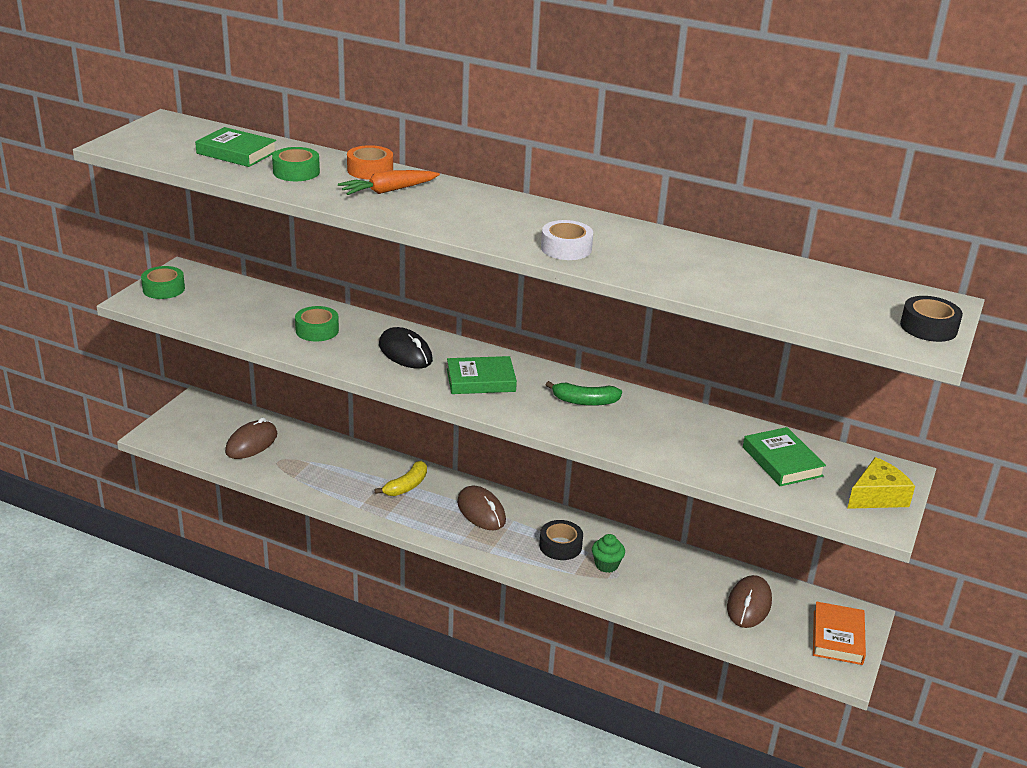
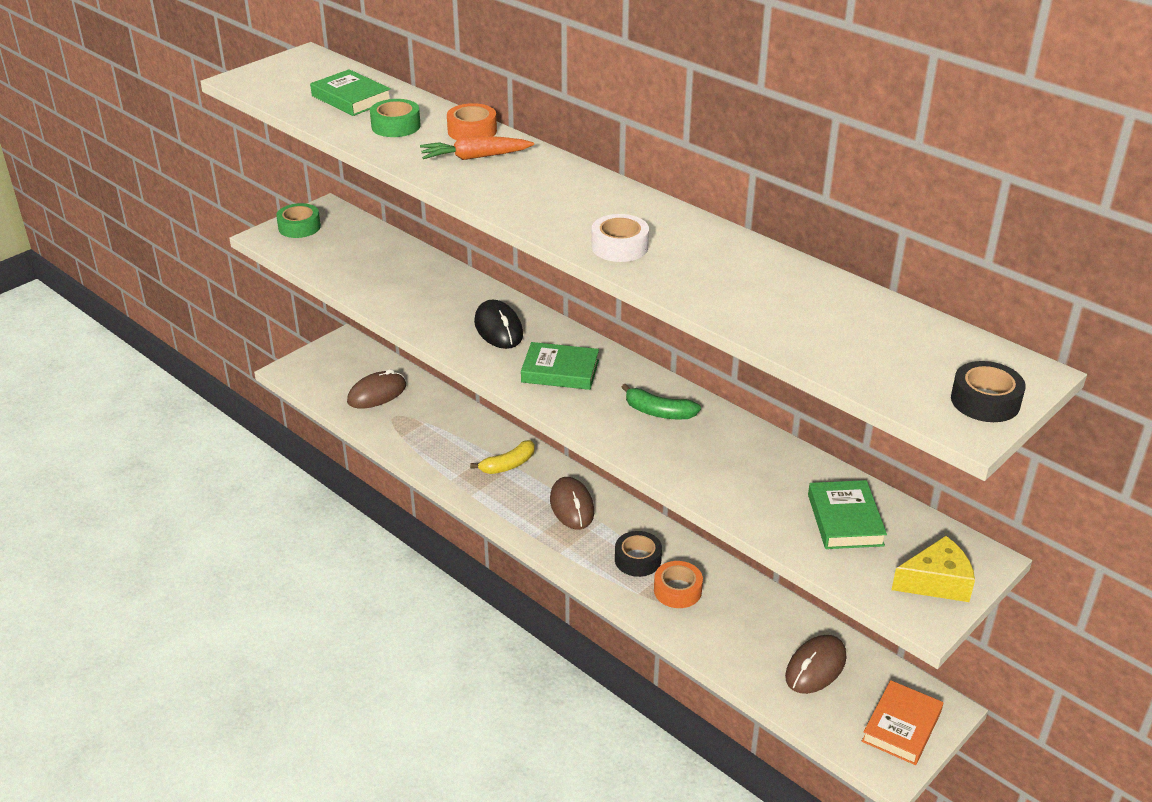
camera: 20 degrees right, 5 degrees up
(317, 330) = (423, 291): green tape -> none
(606, 565) = (677, 590): green cupcake -> orange tape

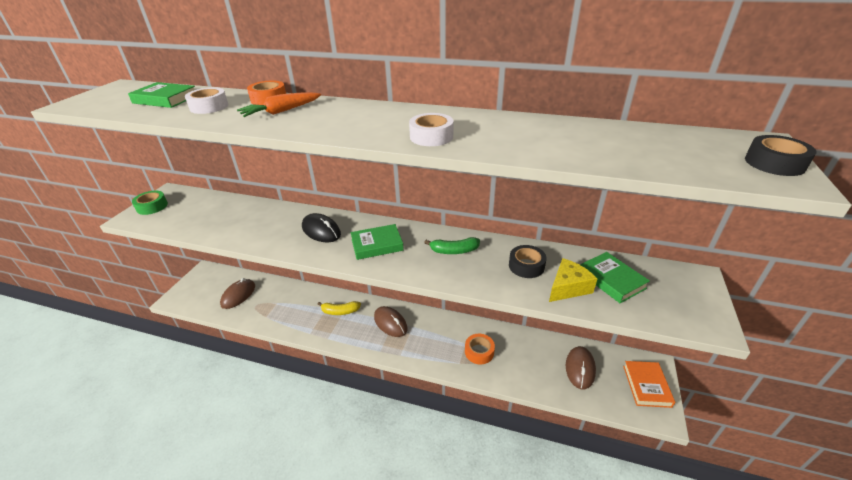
camera: 25 degrees left, 0 degrees up
(396, 126) = (209, 107): green tape -> white tape
(508, 465) = (340, 311): yellow banana -> yellow banana turned 60 degrees clockwise
(638, 560) = (446, 341): black tape -> black tape (526, 266)
(936, 582) = (694, 300): yellow cheese -> yellow cheese (568, 287)

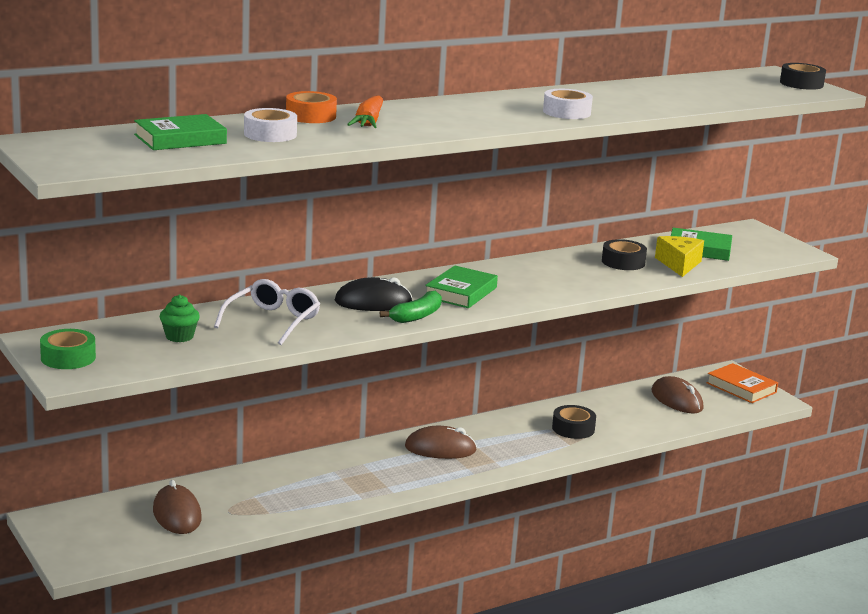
camera: 50 degrees left, 15 degrees down
(207, 214) = (179, 336): none -> green cupcake
(256, 222) = (272, 321): none -> white glasses
(340, 311) = (359, 466): yellow banana -> none
(454, 251) = (543, 272): green banana -> green banana (417, 316)
(479, 352) = (573, 428): orange tape -> black tape

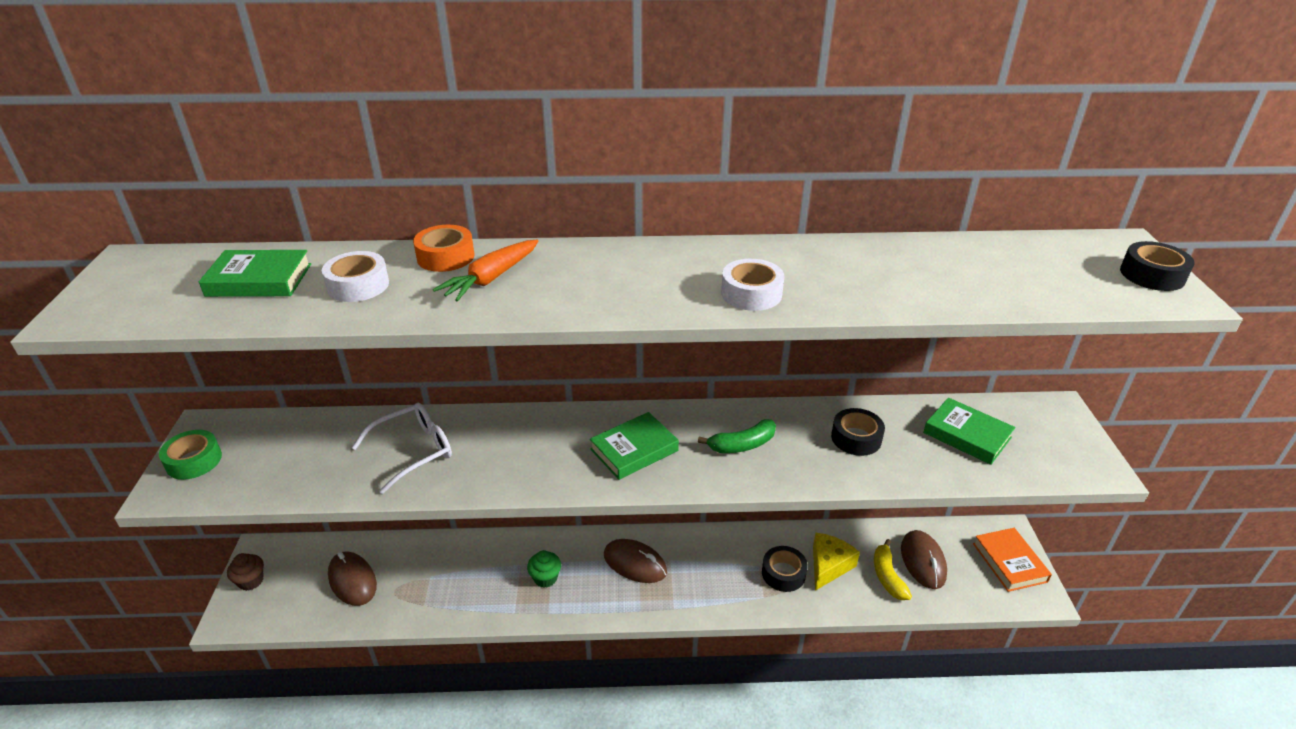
camera: 30 degrees right, 15 degrees up
(65, 537) = (251, 581): none -> brown cupcake
(177, 514) = (352, 581): brown mouse -> brown mouse turned 45 degrees counterclockwise
(179, 336) = (312, 454): green cupcake -> green cupcake (545, 578)
(373, 302) = (533, 445): black mouse -> none
(417, 316) = (554, 479): green banana -> green banana (742, 445)
(656, 413) = (887, 576): none -> yellow banana
(679, 264) = (922, 457): yellow cheese -> yellow cheese (828, 566)

